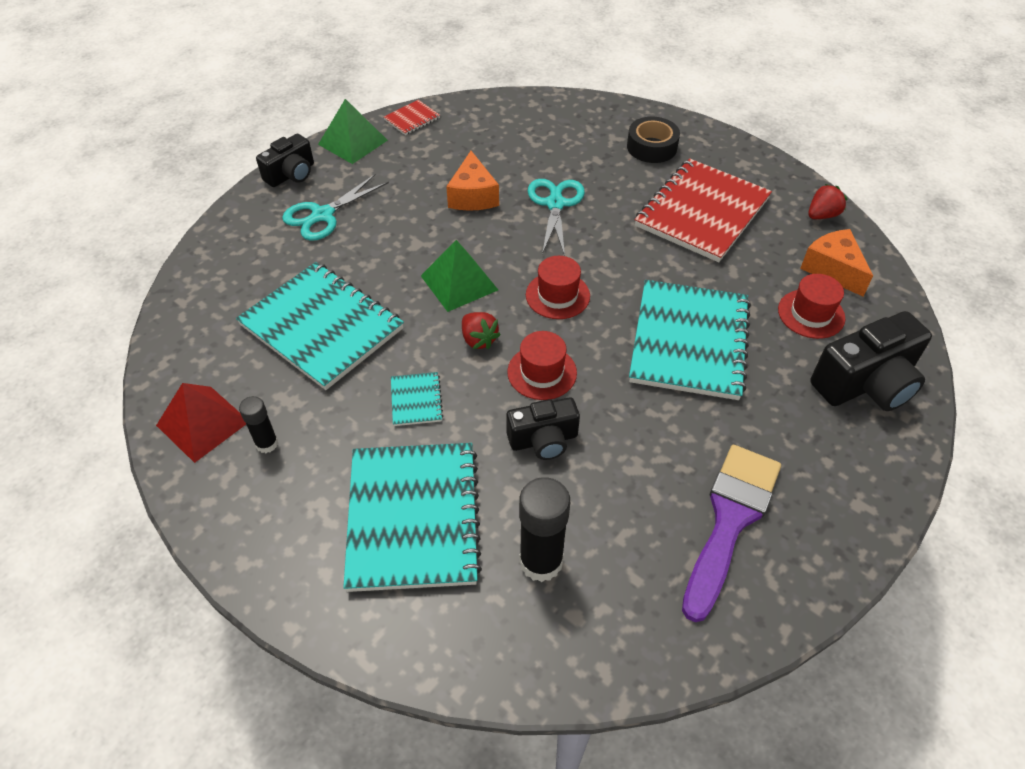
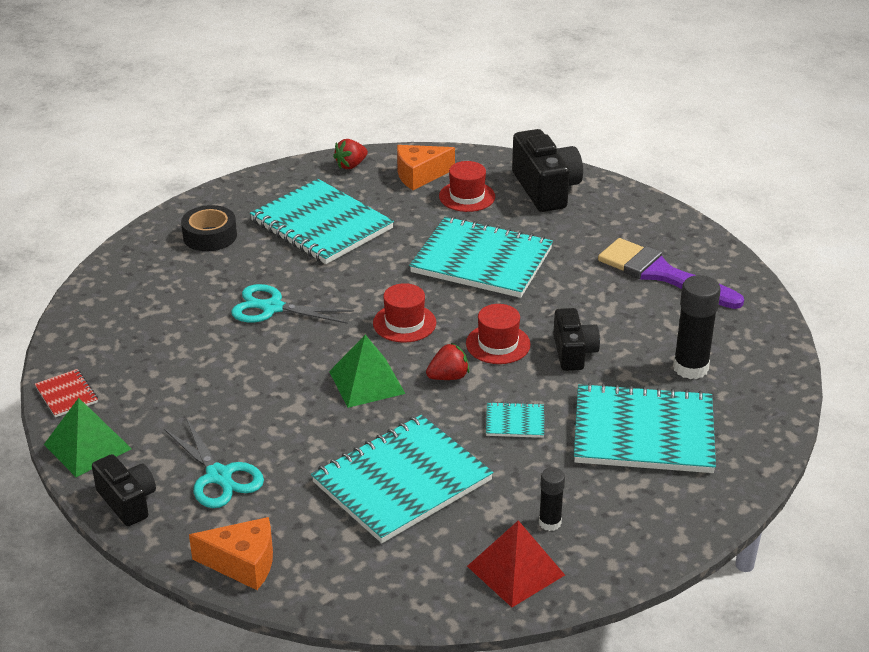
camera: 80 degrees left, 15 degrees down
(473, 196) = (234, 361): orange cheese -> orange cheese (243, 563)
(702, 212) = (321, 225): red notebook -> turquoise notebook
(822, 215) = (351, 165): red strawberry -> red strawberry turned 105 degrees counterclockwise

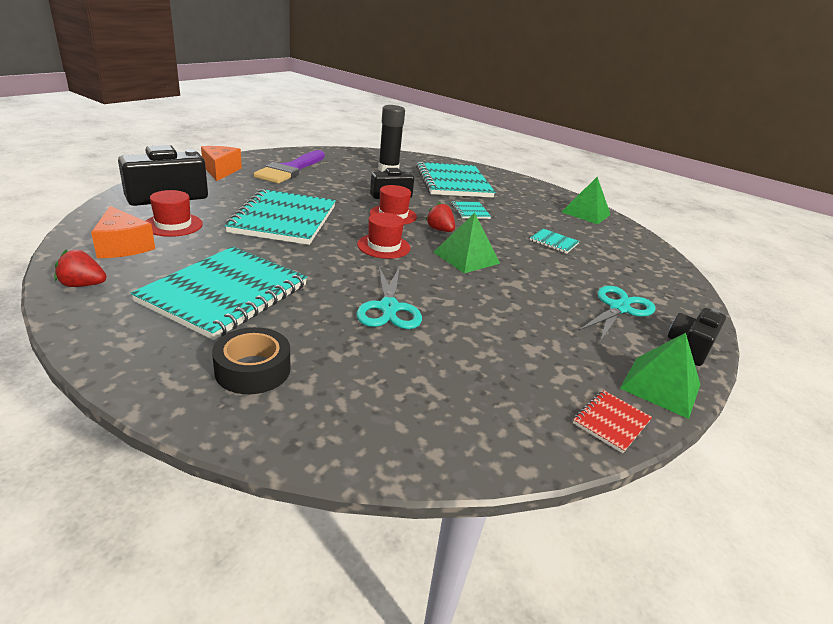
camera: 110 degrees left, 5 degrees down
(243, 563) = (679, 289): orange cheese -> orange cheese (220, 171)
(351, 165) = (83, 285): red strawberry -> red strawberry turned 150 degrees clockwise
(402, 481) = (553, 242): turquoise notebook -> turquoise notebook, size x0.43
(516, 570) = (586, 213): red pyramid -> green pyramid
(550, 523) = (544, 205): black glue stick -> none

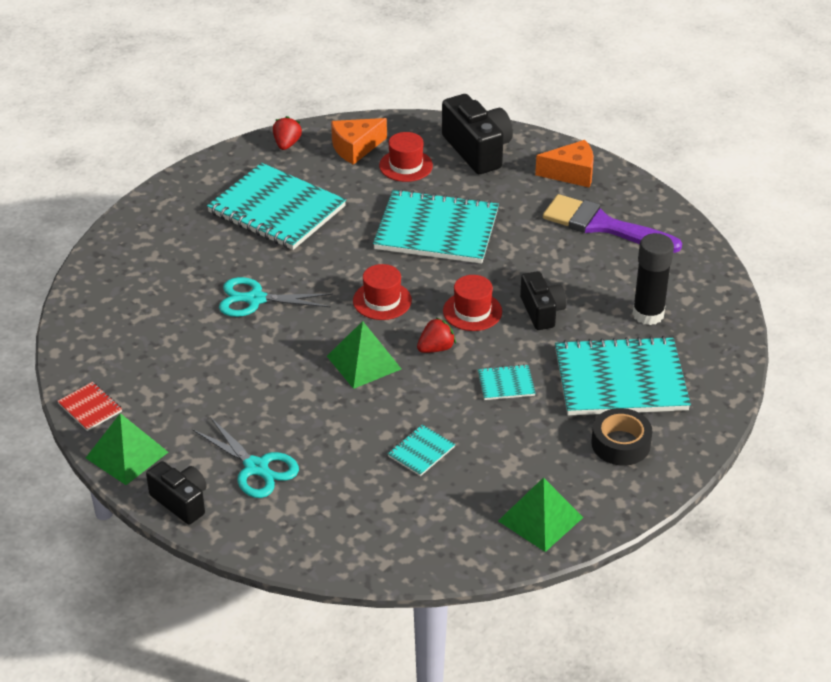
camera: 100 degrees right, 10 degrees up
(253, 370) = (173, 233): black tape -> black tape (620, 444)

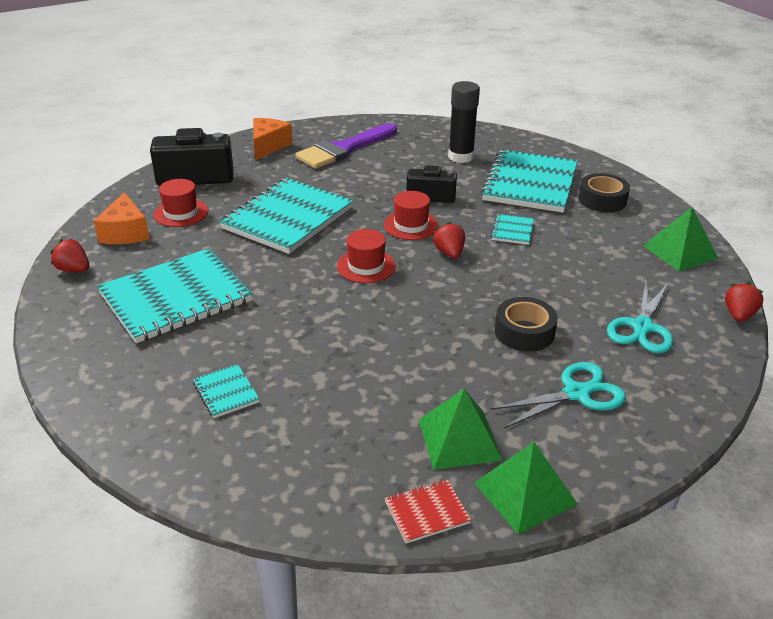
camera: 70 degrees left, 5 degrees down
(181, 502) = (616, 461): black camera -> none
(255, 299) = (311, 341): turquoise scissors -> turquoise scissors (642, 327)
(330, 422) = (524, 332): none -> black tape
(364, 362) = (448, 294): green pyramid -> green pyramid (459, 439)
(421, 452) = (583, 290): turquoise notebook -> turquoise notebook (226, 392)
(436, 572) = (738, 315): none -> red strawberry

